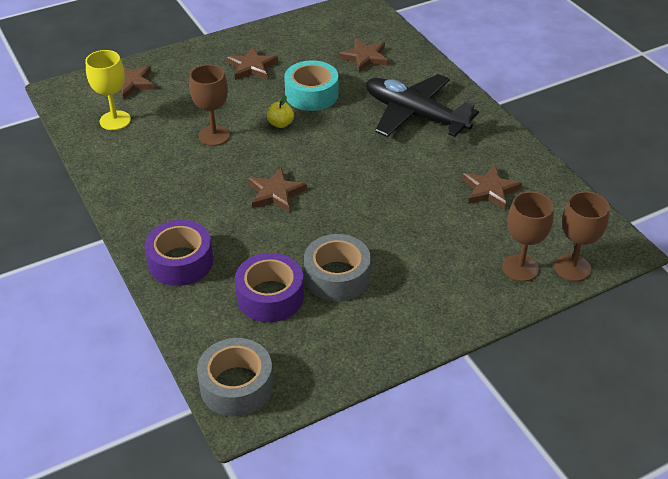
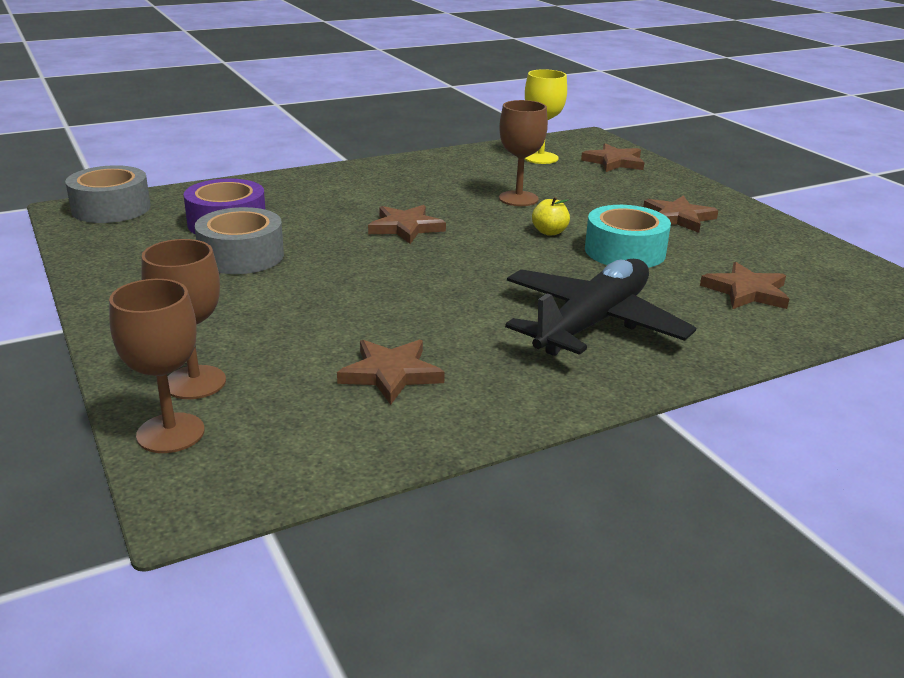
camera: 90 degrees right, 15 degrees down
(181, 262) = (300, 186): purple tape -> none

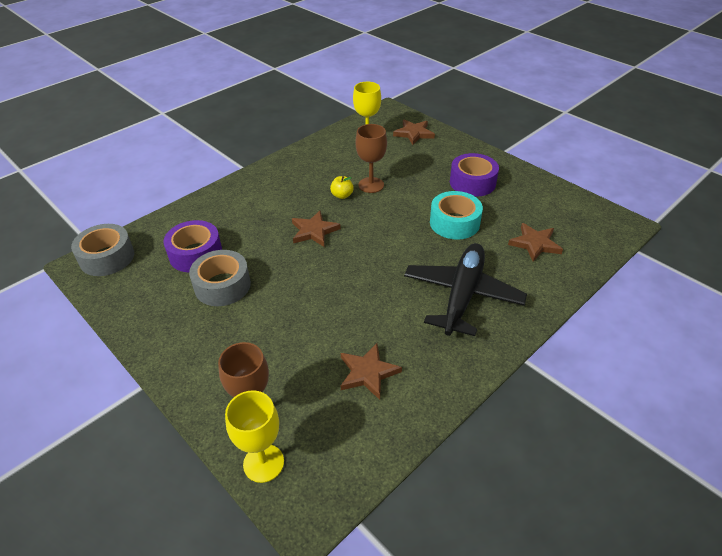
camera: 15 degrees left, 15 degrees up
(170, 433) = (263, 463): brown goblet -> yellow goblet
(549, 232) = (403, 214): yellow apple -> yellow apple (342, 195)
(678, 218) = (472, 182): brown star -> purple tape

